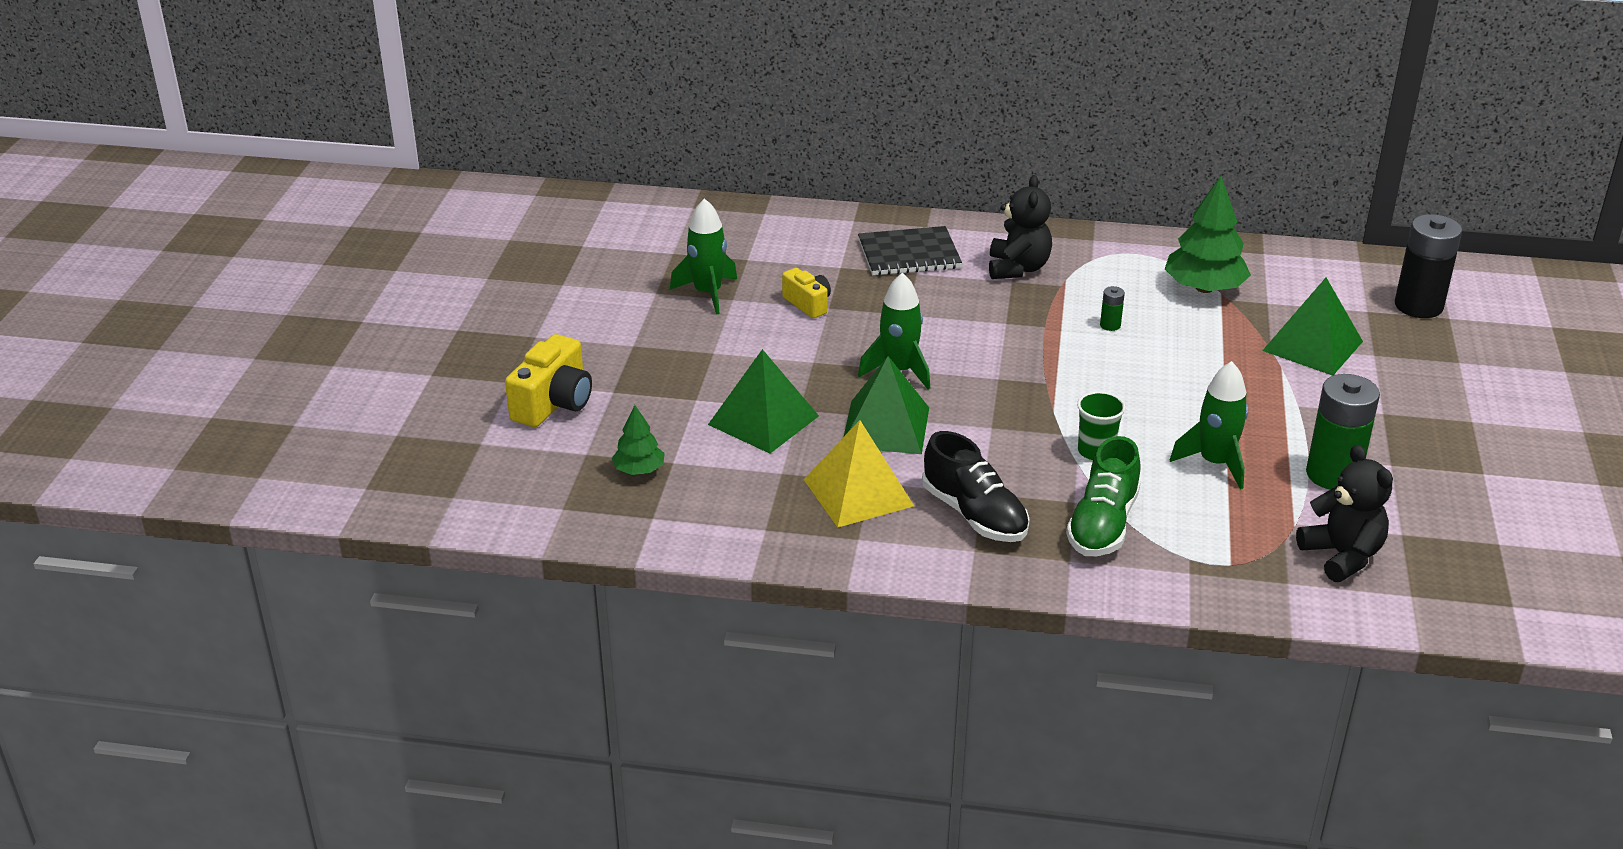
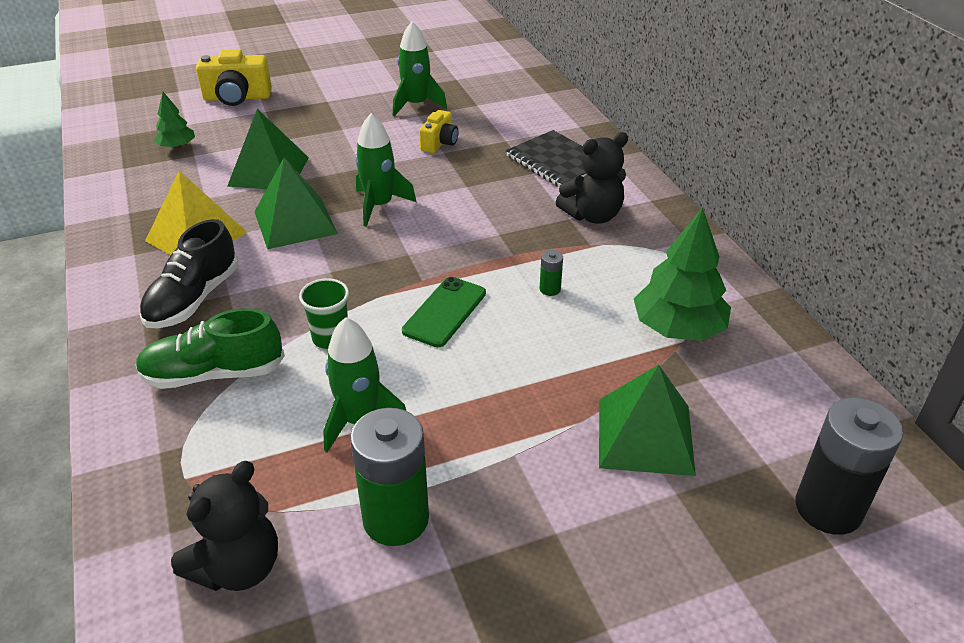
camera: 60 degrees right, 5 degrees up
(1102, 384) = (444, 312): none -> green phone

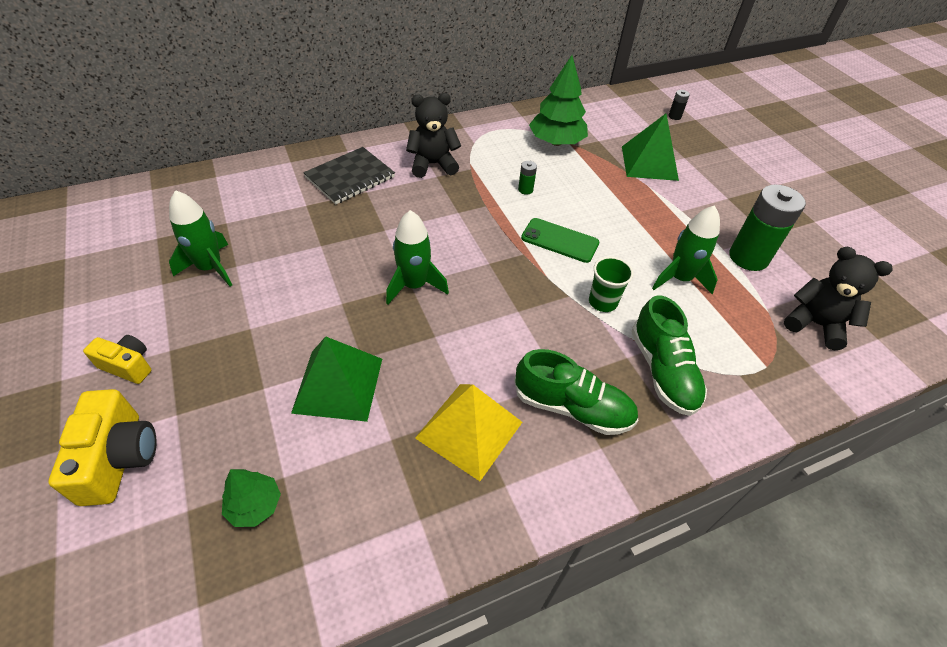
camera: 95 degrees left, 10 degrees up
(193, 299) = (572, 407): black shoe -> green shoe
(295, 222) = (442, 346): green pyramid -> none
(439, 143) = (302, 248): yellow camera -> yellow camera (128, 366)
(592, 215) = (433, 164): black teddy bear -> black teddy bear turned 75 degrees counterclockwise
(828, 508) = (674, 116): black battery -> black battery, size x0.43

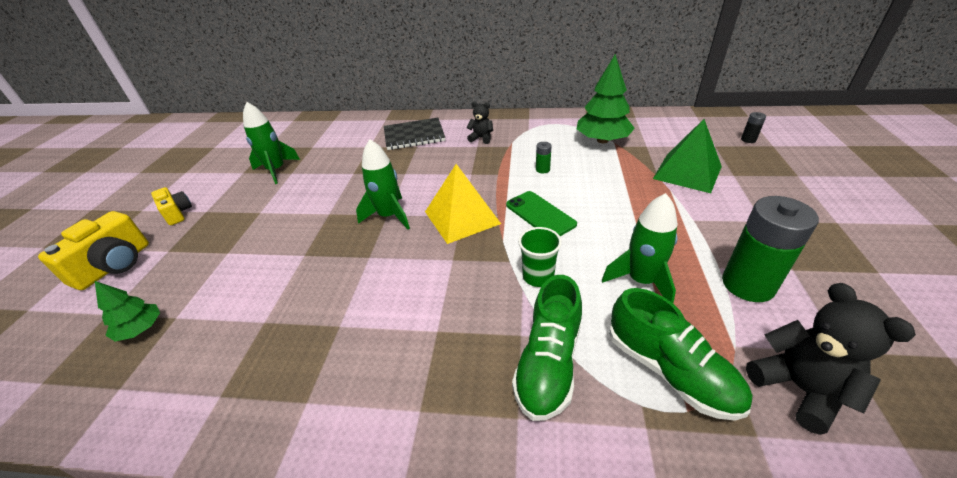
camera: 35 degrees right, 10 degrees down
(338, 385) = (271, 267): green pyramid -> none
(433, 164) = (481, 138): black teddy bear -> black teddy bear, size x0.60
(469, 429) = (324, 340): yellow pyramid -> yellow pyramid (462, 217)
(572, 407) = (426, 360): green shoe -> green shoe (670, 370)

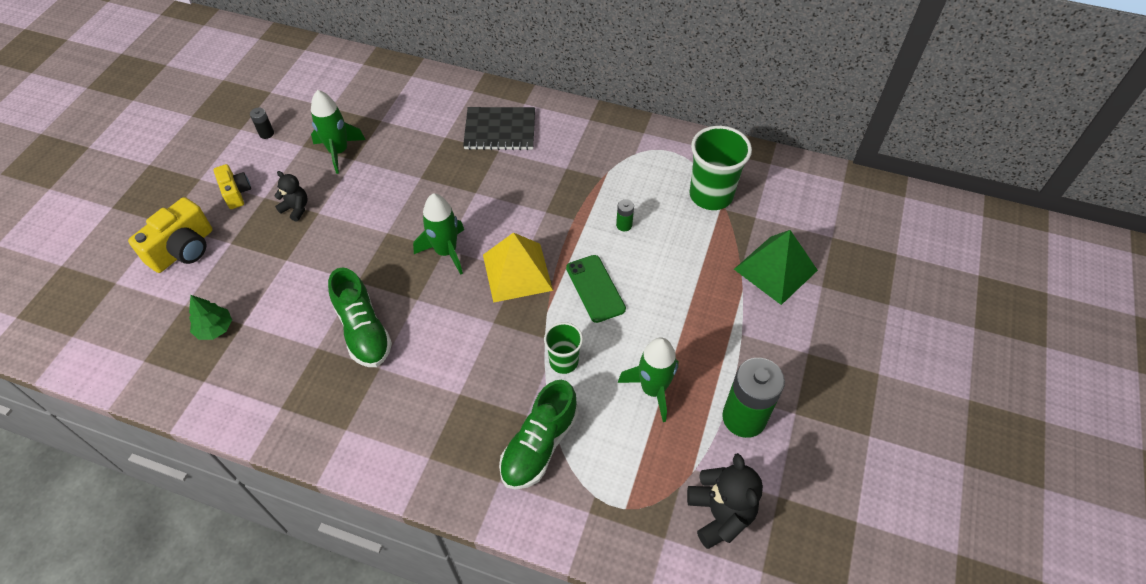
camera: 10 degrees right, 15 degrees up
(481, 138) = (575, 155): black teddy bear -> black teddy bear (296, 208)
(602, 140) = (711, 195): green tree -> green cup
(670, 370) = (630, 475): green shoe -> green shoe (363, 331)
(748, 140) = (875, 237): black battery -> black battery (266, 133)

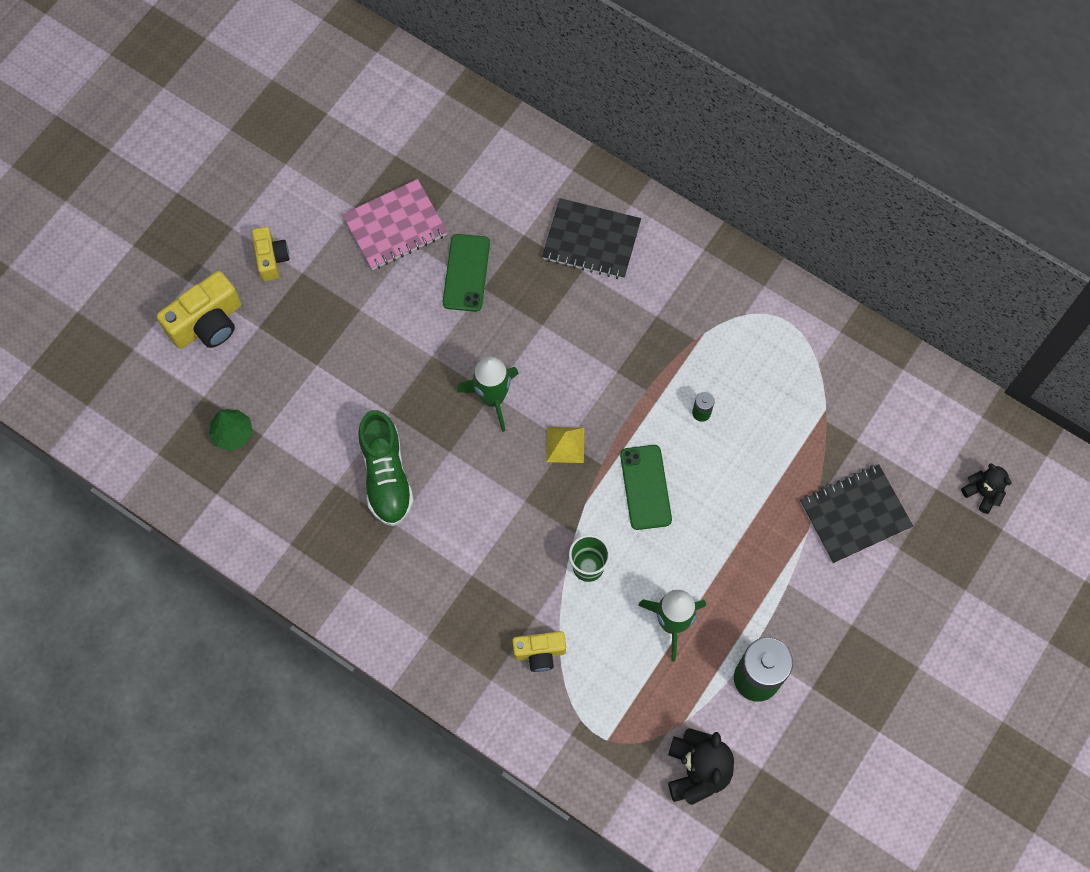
camera: 15 degrees right, 15 degrees up
(266, 133) = (315, 178): black battery -> none
(296, 208) = (335, 297): black teddy bear -> black teddy bear (982, 493)
(339, 151) = (395, 226): green rocket -> pink notebook
(404, 170) = (466, 273): none -> green phone
(517, 272) = (565, 444): yellow pyramid -> yellow pyramid, size x0.55
(539, 445) = (539, 653): green shoe -> yellow camera
(711, 195) = (815, 396): green cup -> none
(775, 269) = (854, 514): green pyramid -> black notebook

